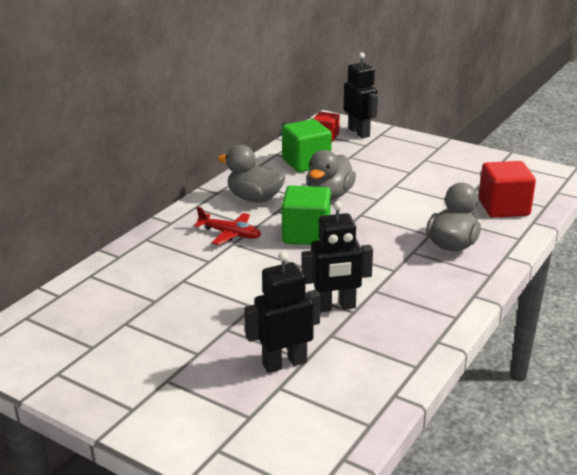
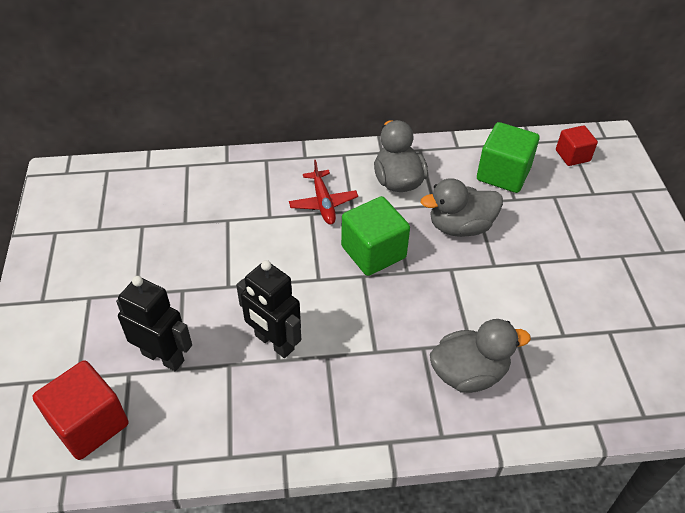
camera: 50 degrees right, 20 degrees up
(359, 132) = (613, 174): black robot -> none
(503, 208) = (595, 379): red cube -> red cube (89, 424)

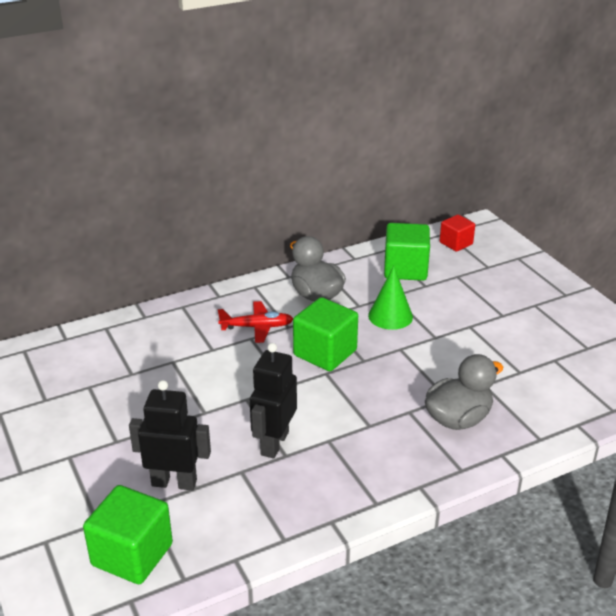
camera: 20 degrees left, 15 degrees down
(89, 424) = (132, 554): red cube -> green cube
(274, 343) = (274, 443): black robot -> black robot turned 90 degrees clockwise
(323, 203) = (257, 327): red plane -> red plane turned 60 degrees counterclockwise
(460, 226) = (390, 316): grey duck -> green cone

